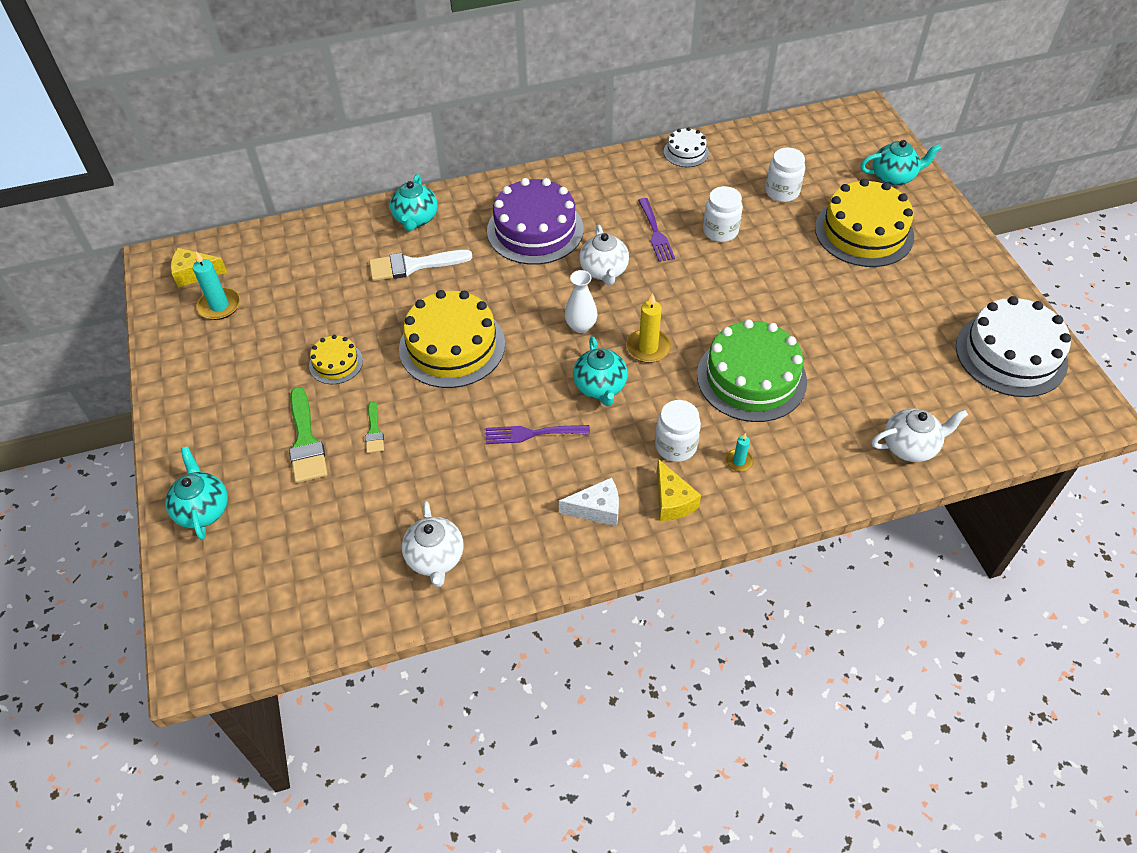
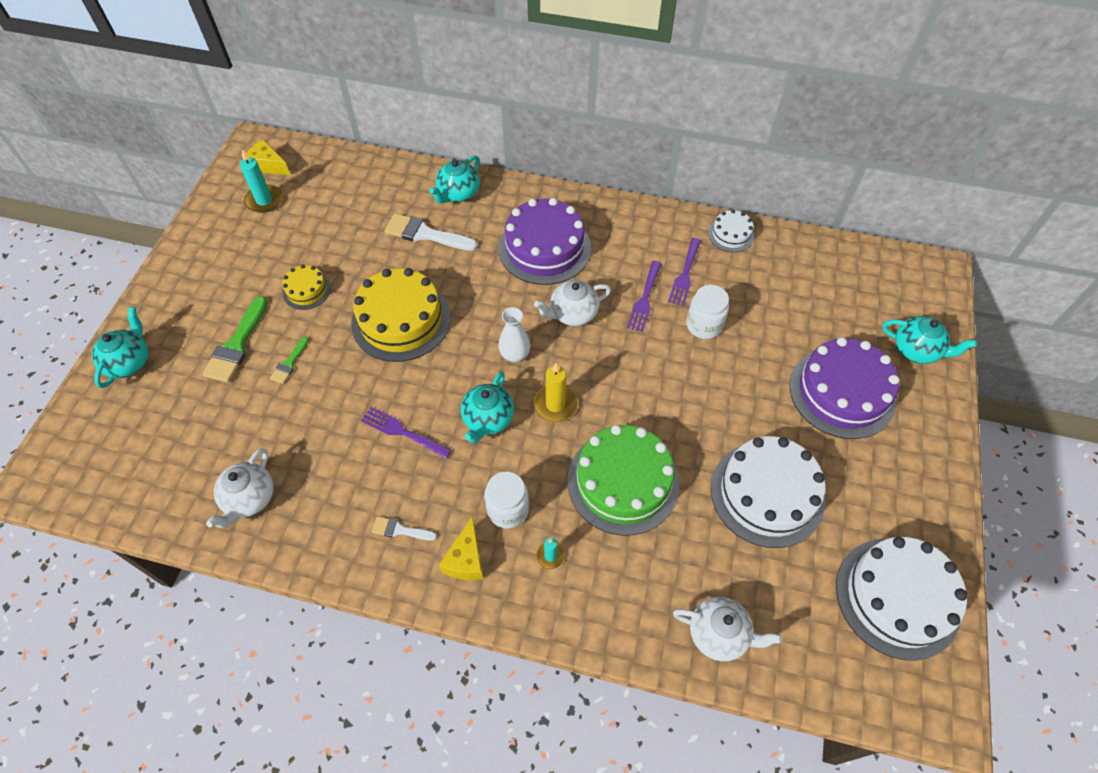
camera: 30 degrees right, 5 degrees up
(597, 509) = (400, 530): white cheese -> white brush
(604, 271) = (572, 314): white teapot -> white teapot turned 45 degrees clockwise
(673, 199) = (685, 275): none -> purple fork
(782, 192) = (791, 314): white jar -> none
(864, 232) = (842, 392): yellow cake -> purple cake
(866, 331) = (767, 493): none -> white cake

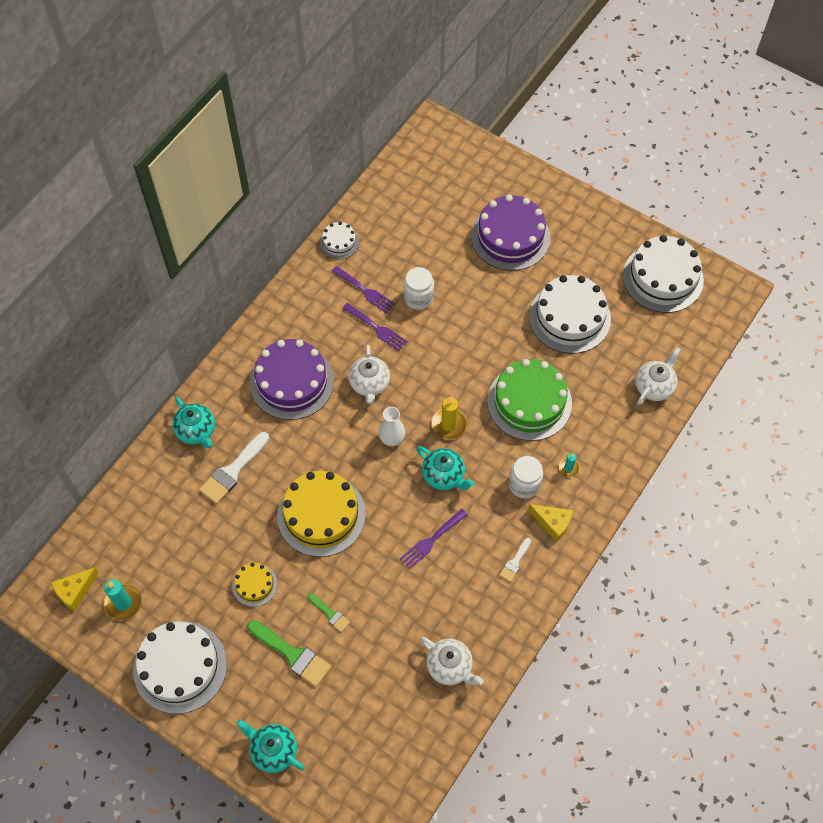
camera: 70 degrees left, 5 degrees up
(207, 261) = (180, 667): none -> white cake
(916, 350) = (495, 176): turquoise teapot -> none

